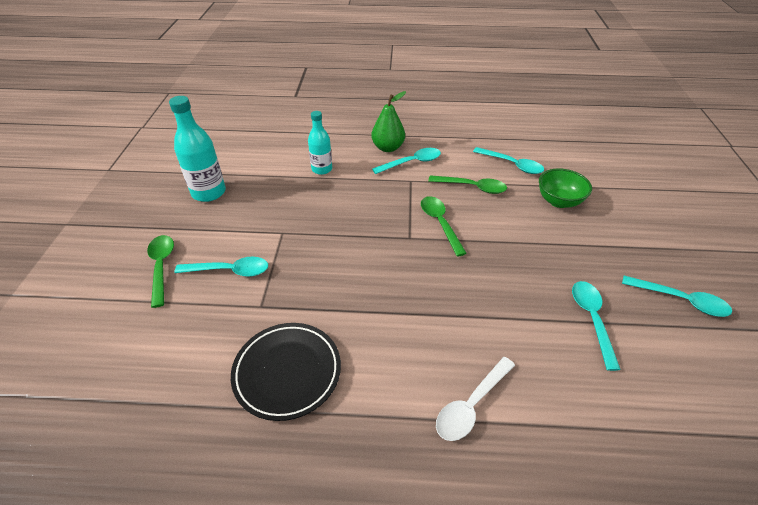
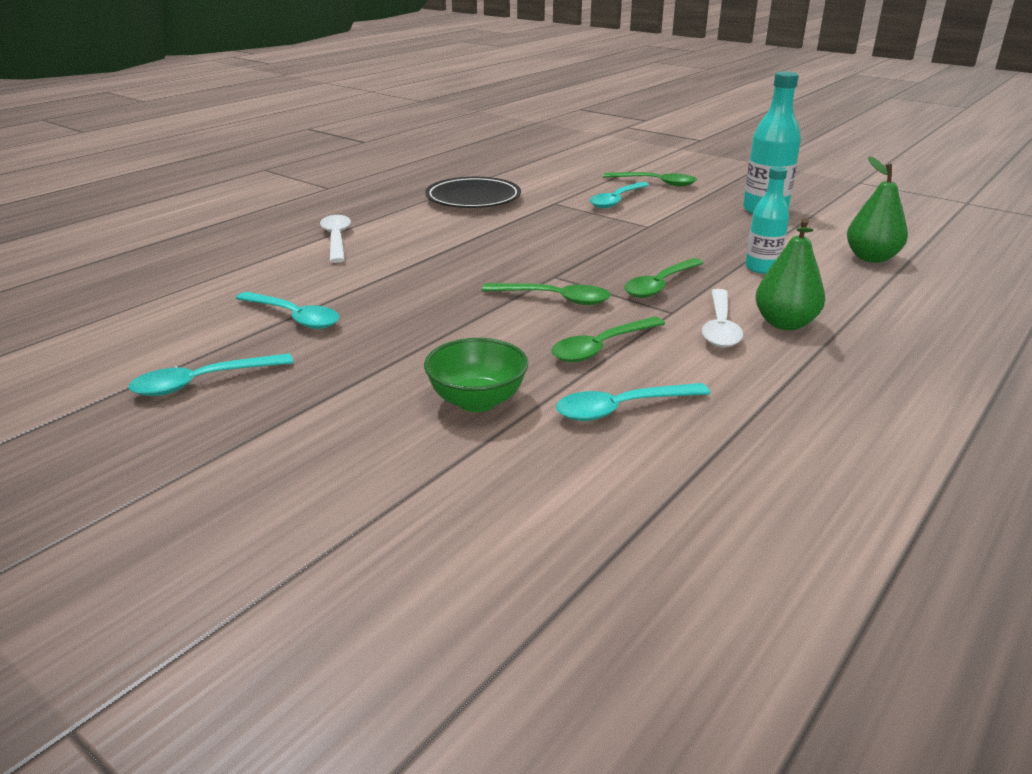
camera: 125 degrees right, 15 degrees down
(274, 141) = (871, 258): none -> green pear
(381, 194) = (660, 285): none -> green spoon
(411, 162) = (720, 327): turquoise spoon -> white spoon

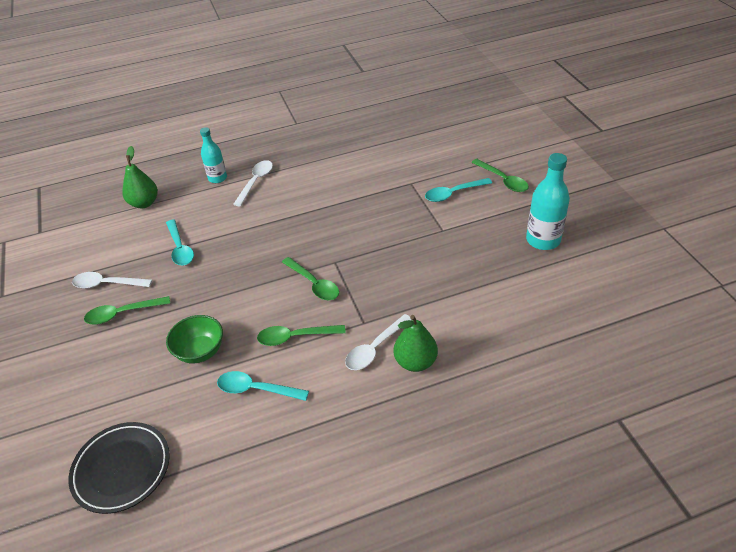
camera: 35 degrees right, 15 degrees up
(203, 382) = (107, 284): turquoise spoon -> white spoon
(473, 199) = (366, 162): black plate -> black plate (122, 469)
(660, 285) = (384, 295): green spoon -> green spoon (122, 313)
(762, 268) = (465, 303): turquoise bottle -> turquoise bottle (217, 178)
(871, 258) = (553, 322): green pear -> green pear (144, 203)

